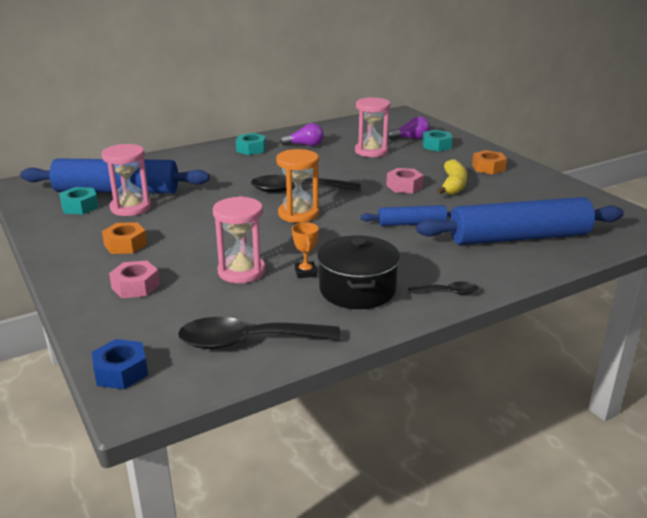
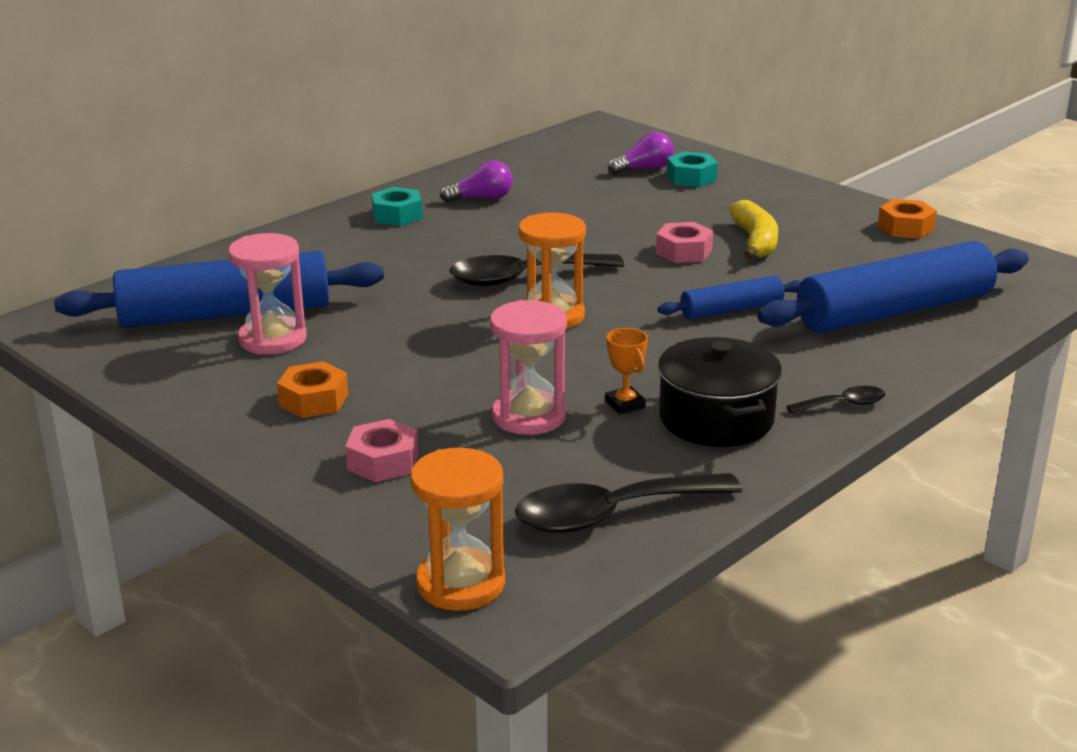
camera: 15 degrees left, 0 degrees up
(80, 207) = (183, 348): turquoise nut -> none
(121, 372) = (460, 584): blue nut -> orange hourglass
(371, 151) = (595, 198): pink hourglass -> none
(488, 168) = (790, 207): orange nut -> orange nut (906, 228)

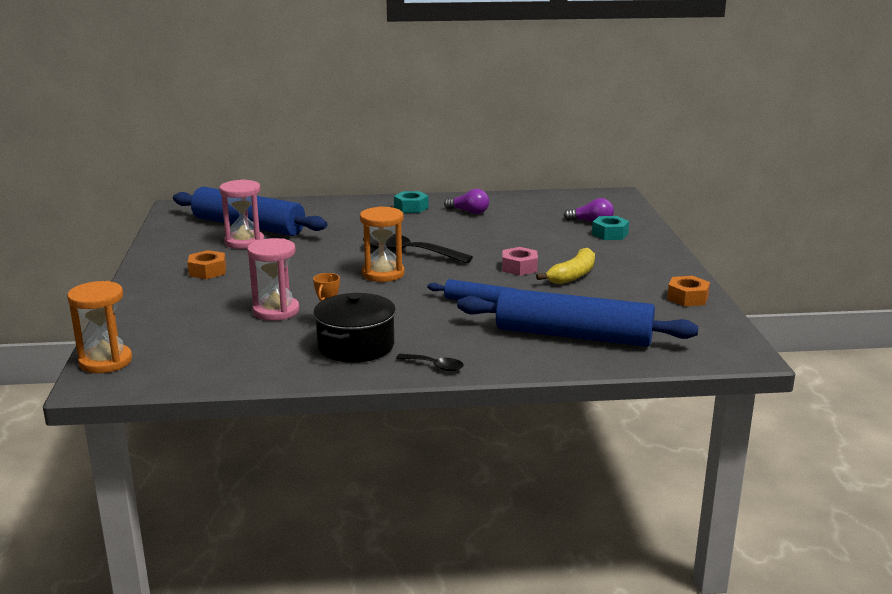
camera: 40 degrees right, 5 degrees down
(383, 461) = (180, 304): pink nut -> none
(611, 514) = (218, 363): black spoon -> none

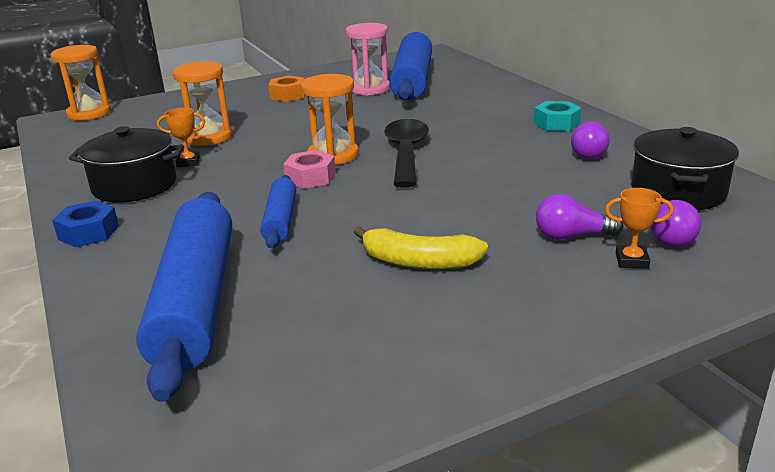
camera: 70 degrees right, 5 degrees up
(276, 311) = (209, 137): pink hourglass -> orange hourglass
(435, 366) = (88, 232): black spoon -> blue nut
(519, 267) = (416, 220): pink nut -> pink nut (310, 177)
(544, 208) = (678, 191): none -> black pot
(573, 239) = (571, 236): none -> purple light bulb
(610, 234) = (631, 261): turquoise nut -> orange trophy
(687, 298) = (399, 384): orange nut -> none

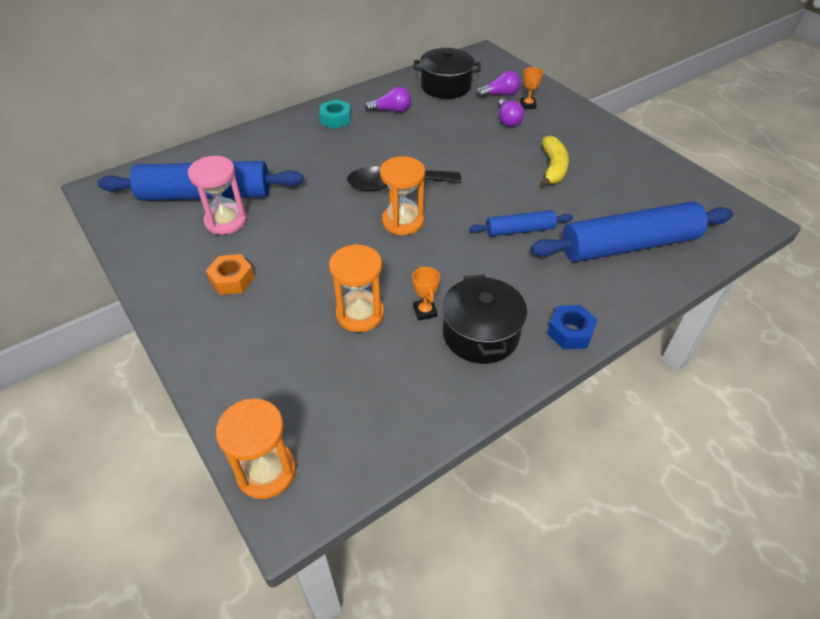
camera: 100 degrees left, 20 degrees up
(310, 177) = (447, 227): pink nut -> none

